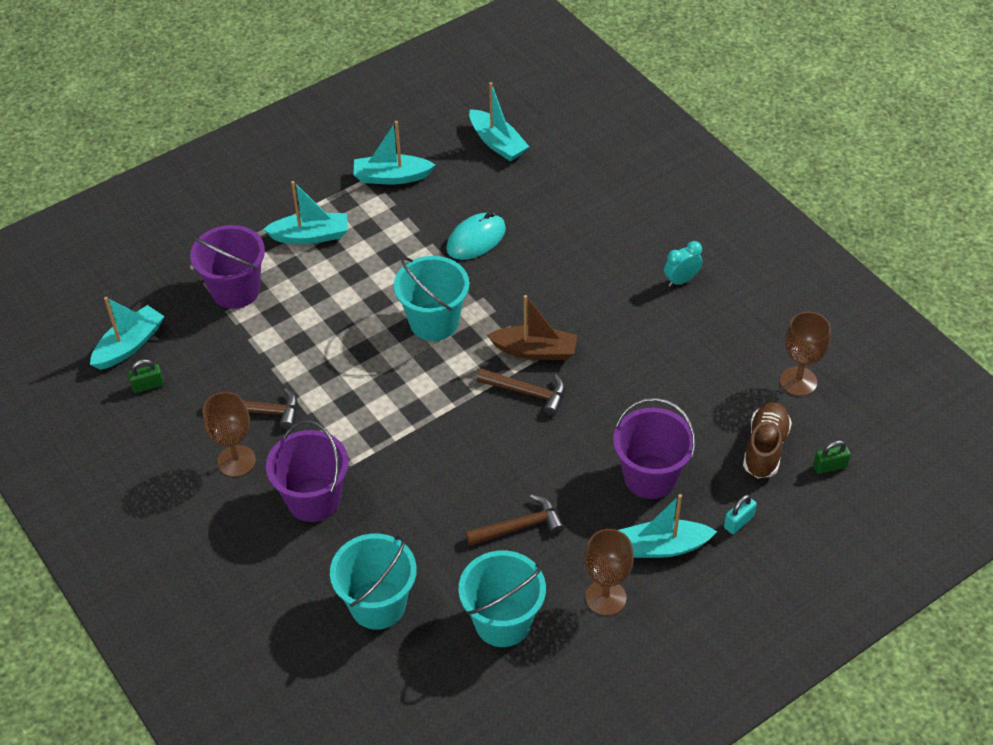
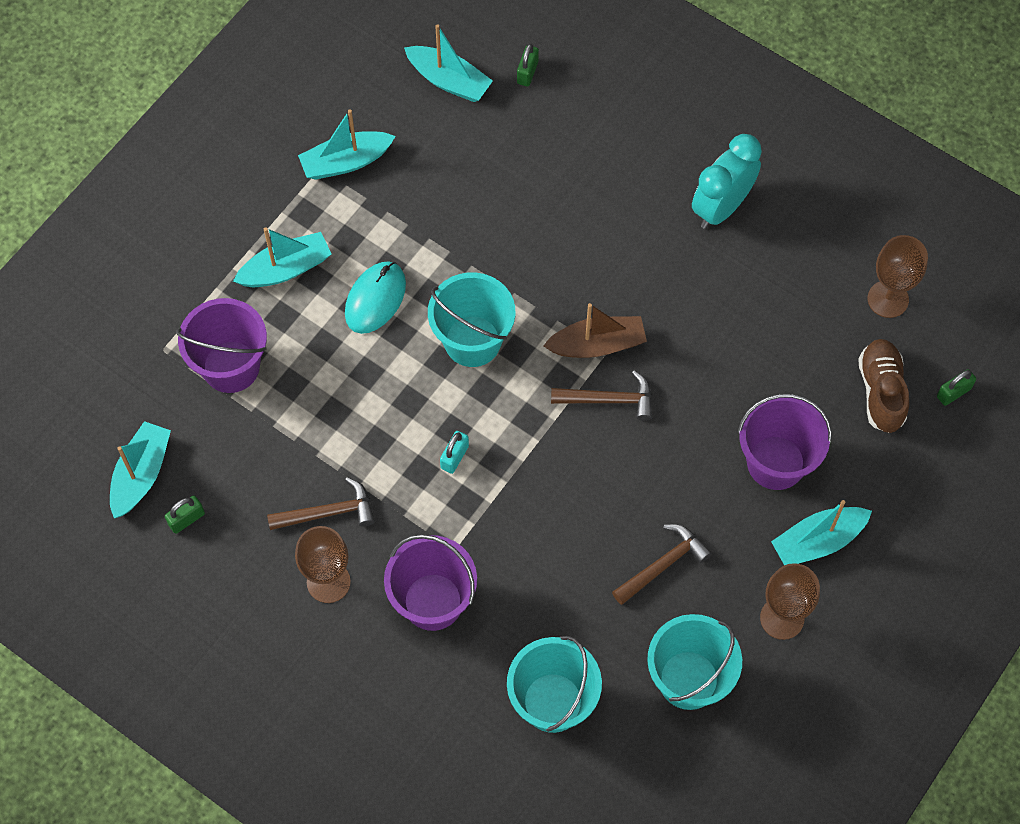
camera: 20 degrees left, 15 degrees up
(476, 239) = (476, 219): turquoise mouse -> turquoise mouse (375, 299)
(562, 152) = (527, 72): none -> green padlock
(681, 280) = (721, 207): turquoise clock -> turquoise clock, size x1.77
(738, 522) = (884, 487): turquoise padlock -> turquoise padlock (454, 457)

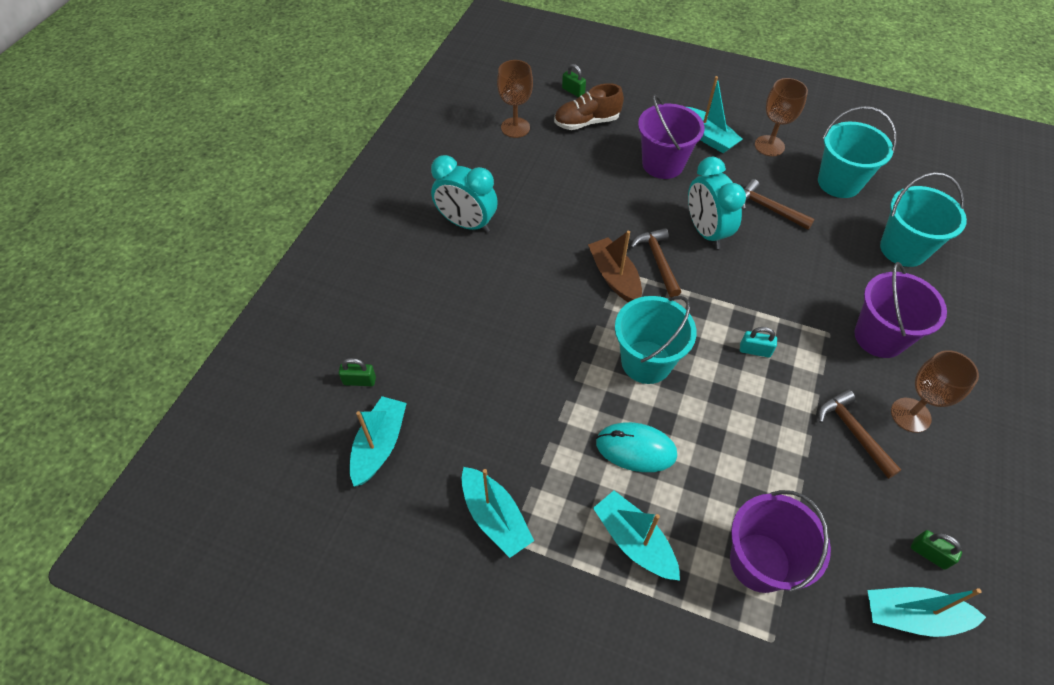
camera: 105 degrees left, 10 degrees down
(642, 471) = (705, 232): none -> turquoise clock

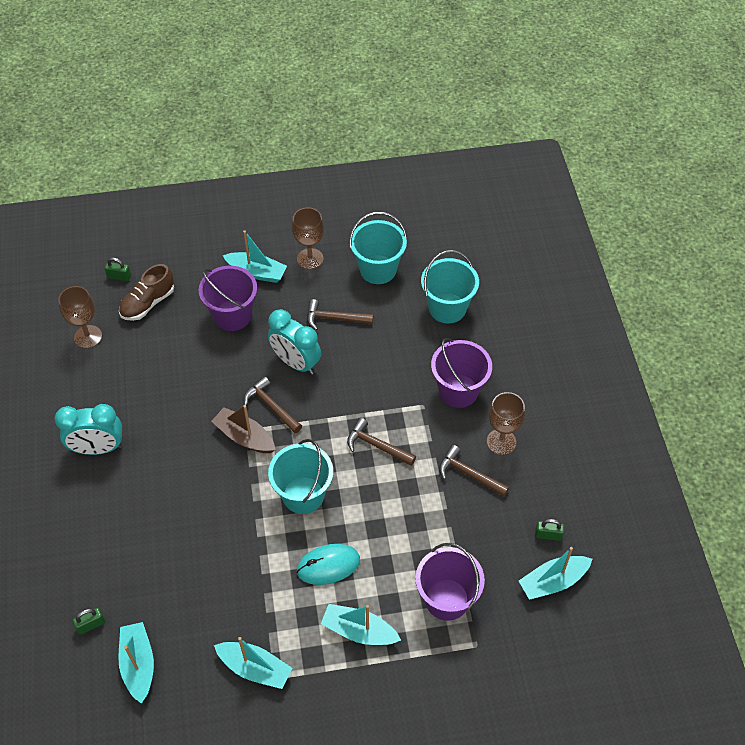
camera: 30 degrees left, 0 degrees up
(755, 350) = (377, 446): turquoise padlock -> brown hammer

